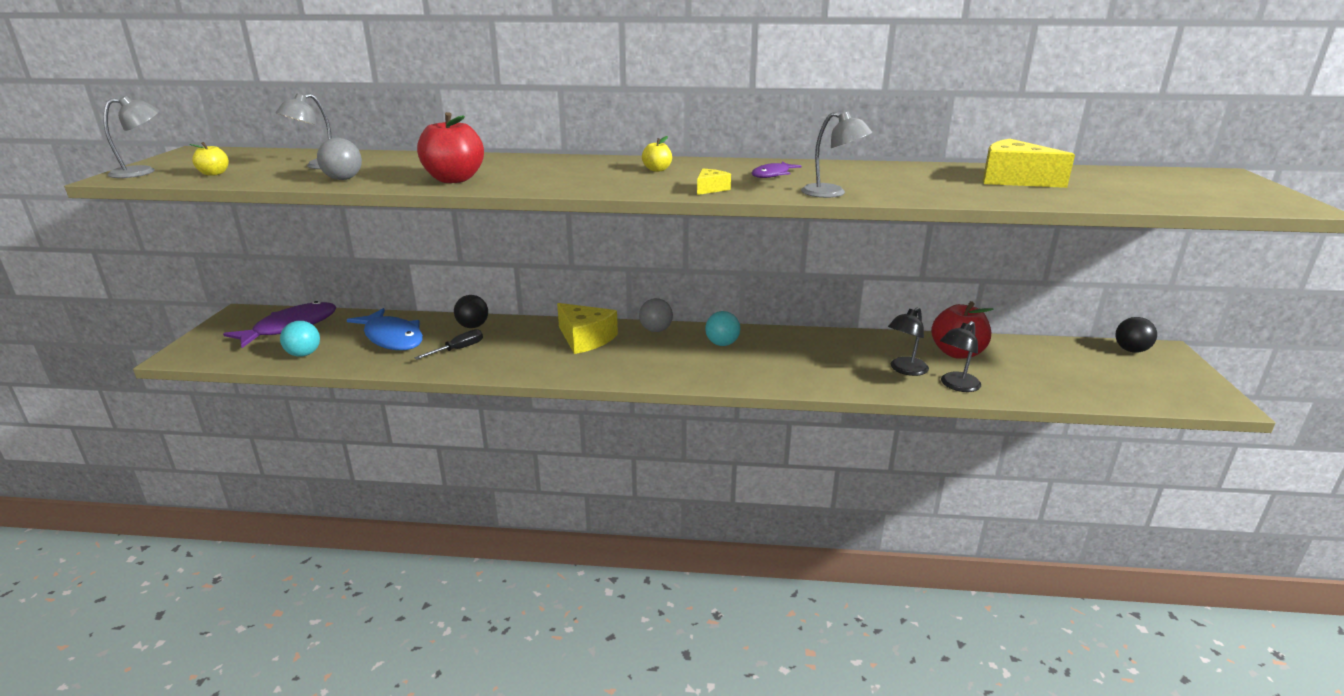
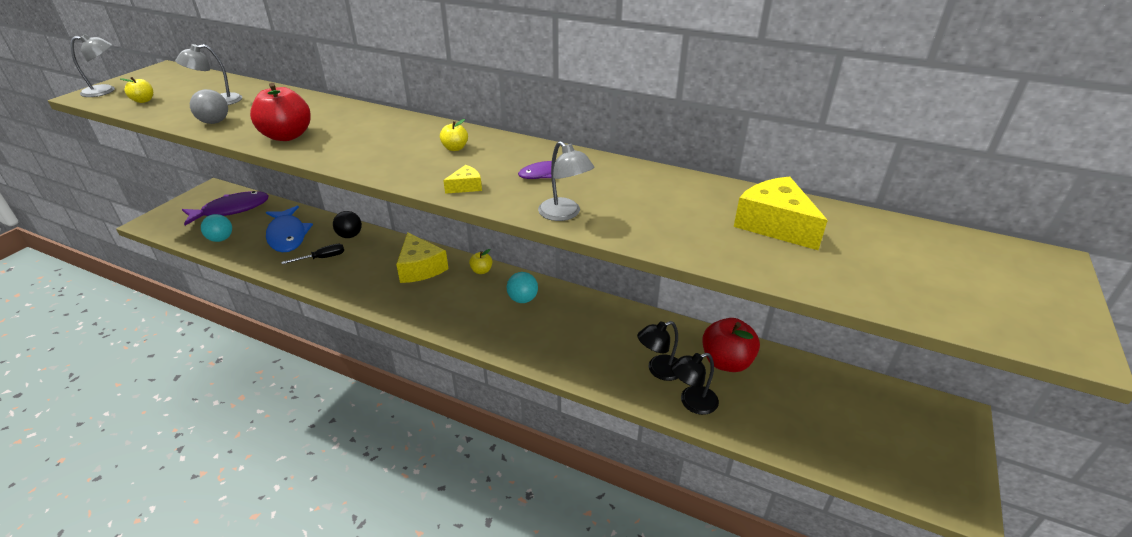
camera: 20 degrees right, 10 degrees up
(656, 330) = (481, 271): grey ball -> yellow apple
(1131, 350) = (916, 404): black ball -> none

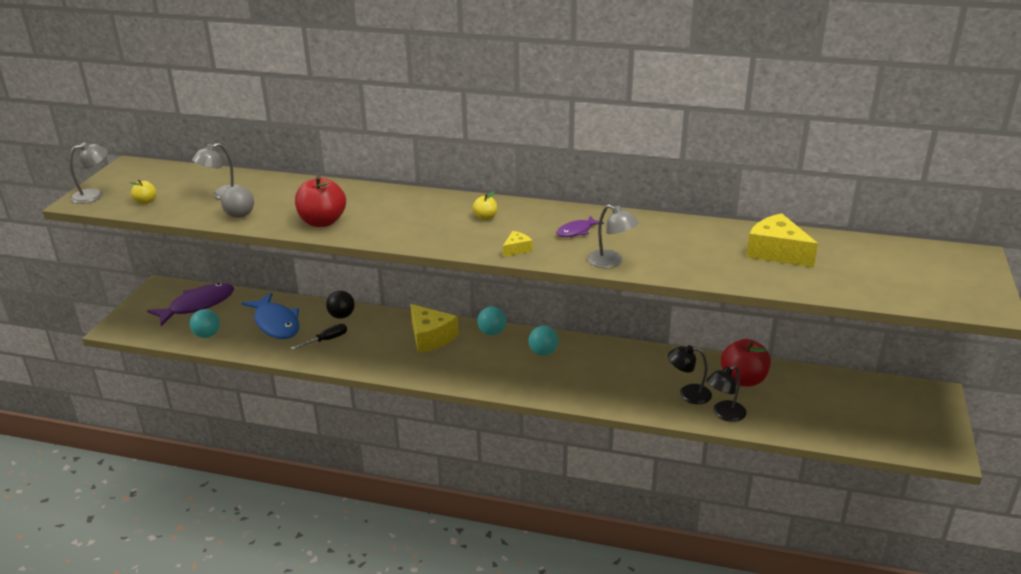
camera: 10 degrees left, 5 degrees down
(481, 271) = (492, 332): yellow apple -> turquoise ball
(659, 370) = (688, 394): black lamp -> black lamp turned 45 degrees clockwise

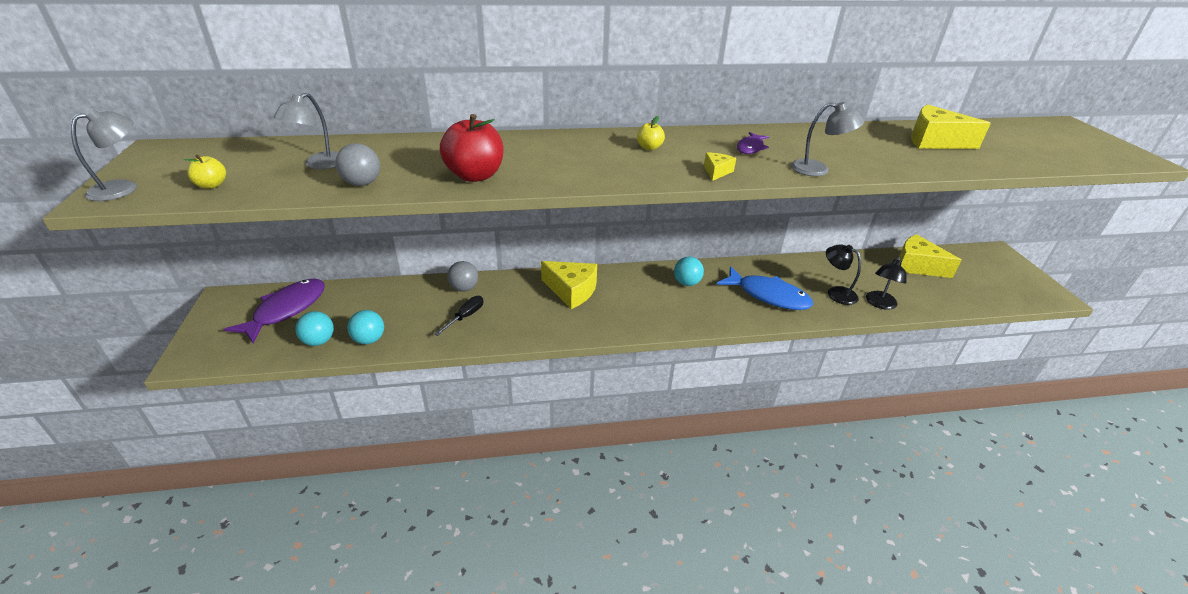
camera: 25 degrees left, 5 degrees up
(276, 323) = (395, 311): blue fish -> blue fish (768, 296)
(341, 316) = (464, 288): black ball -> grey ball
(492, 332) = (626, 274): turquoise ball -> turquoise ball (369, 339)
(688, 394) = (836, 293): black lamp -> black lamp turned 60 degrees clockwise
(743, 380) = (864, 271): red apple -> none
(812, 387) = (916, 266): none -> yellow cheese

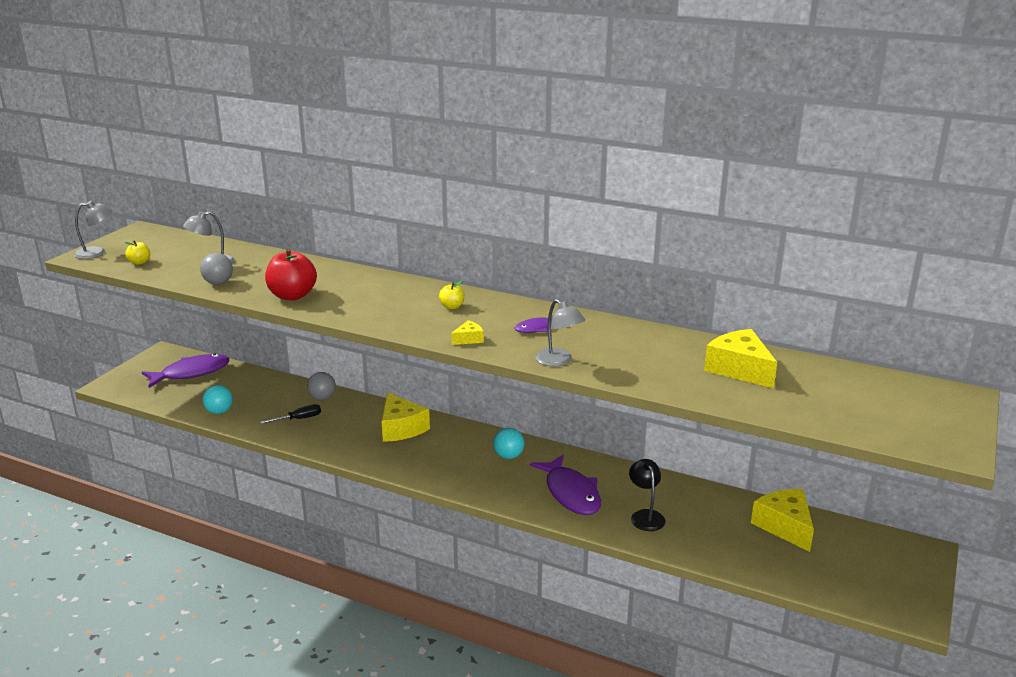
camera: 35 degrees right, 10 degrees down
(319, 341) = (189, 401): turquoise ball -> none
(768, 296) = (571, 493): blue fish -> purple fish
(879, 304) = (677, 541): black lamp -> none

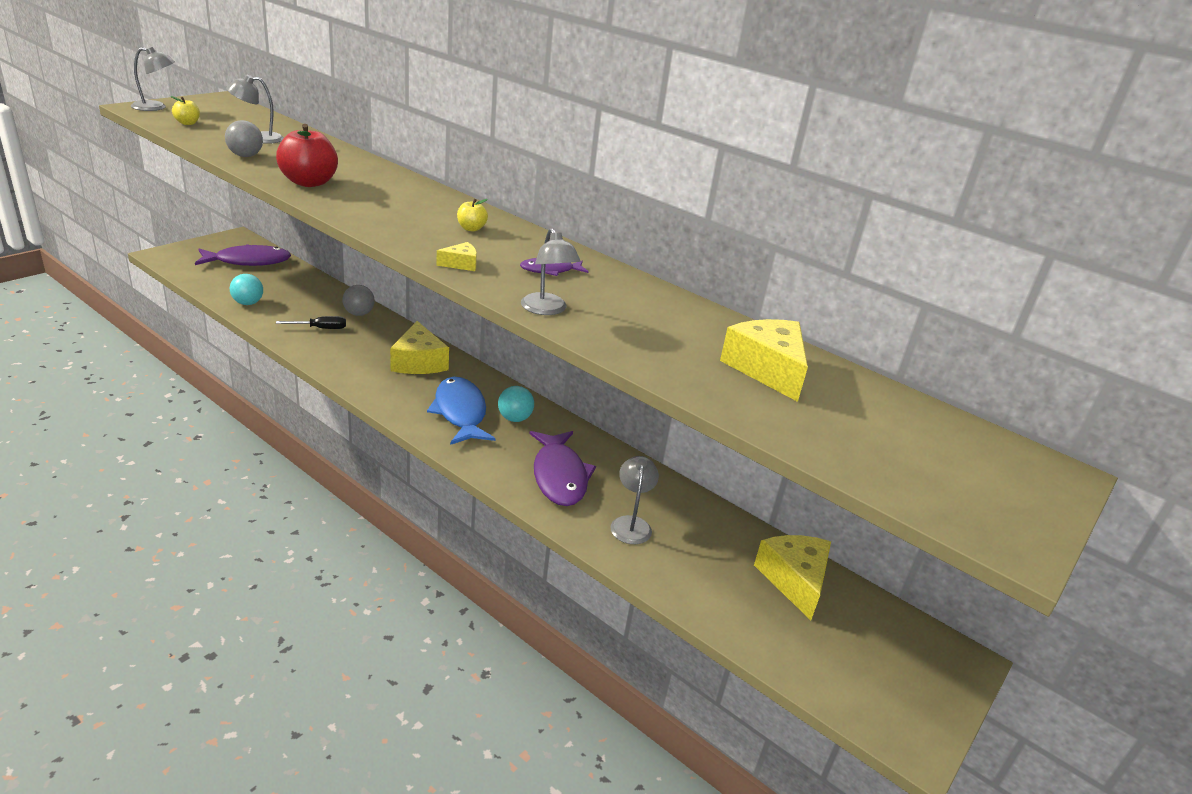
camera: 10 degrees right, 5 degrees up
(462, 462) = (460, 412): none -> blue fish
(645, 516) = (631, 524): black lamp -> grey lamp

